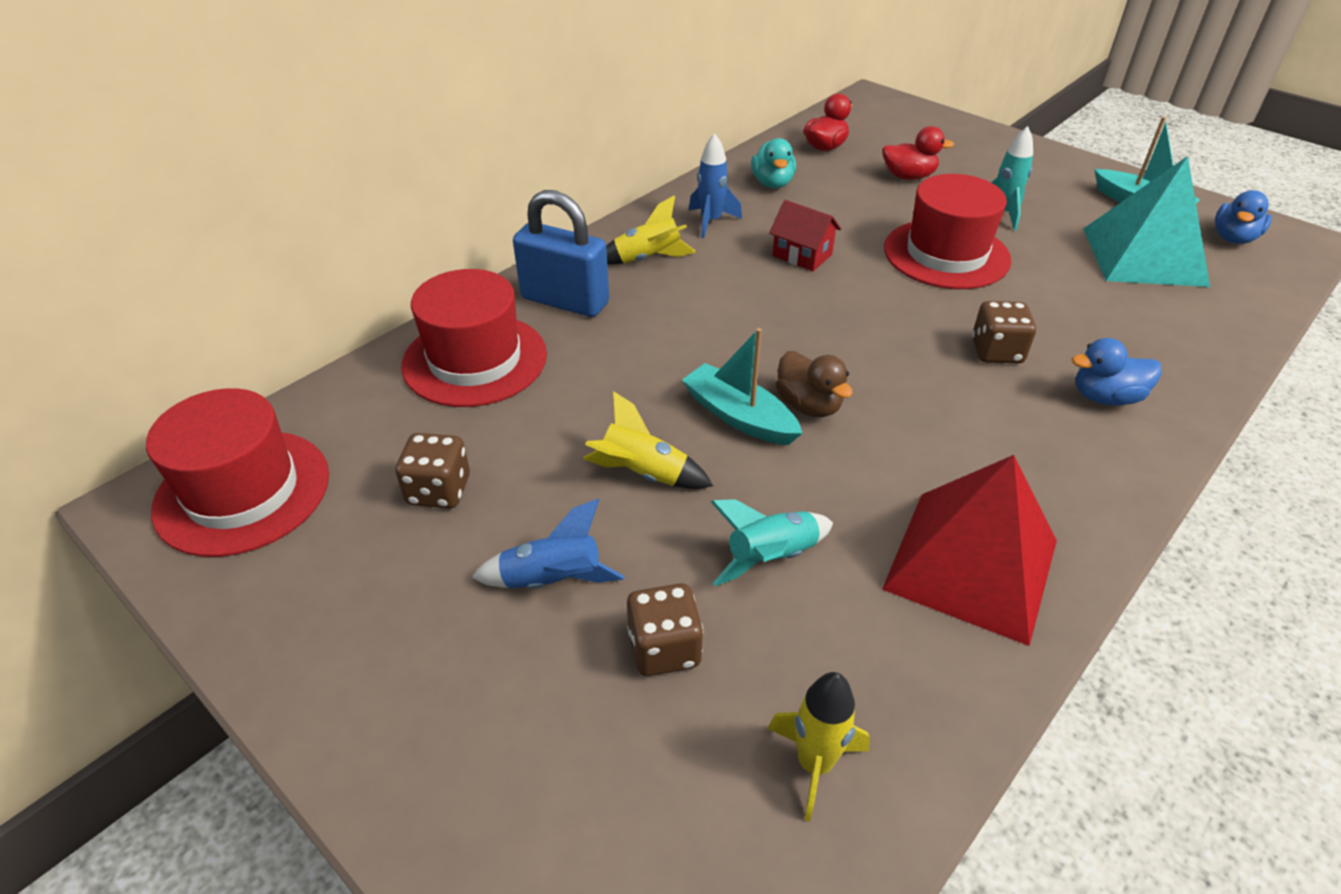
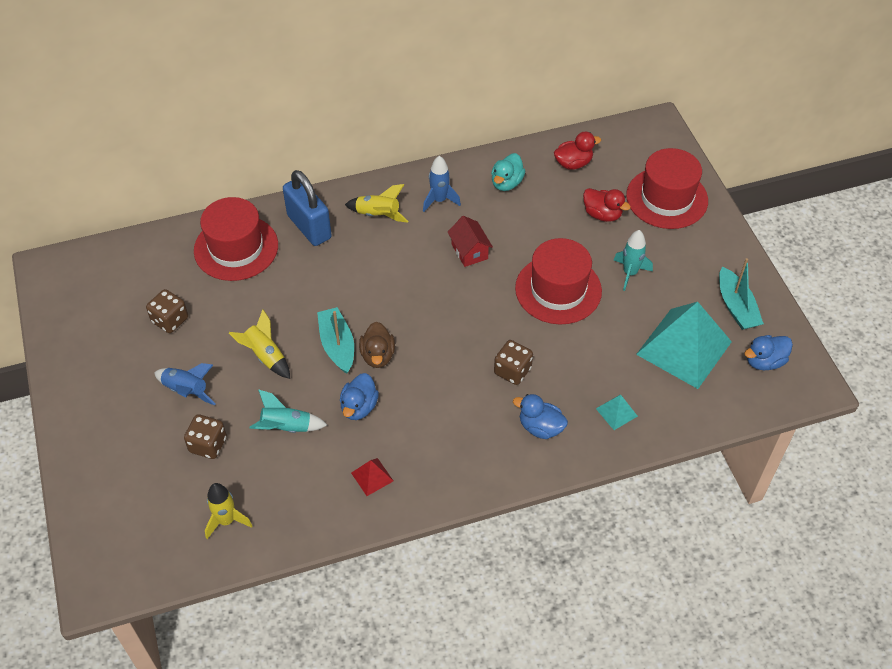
camera: 30 degrees right, 10 degrees up
(243, 491) = (89, 280): red hat -> red hat (667, 198)
(850, 479) = (359, 407): none -> blue duck
(971, 564) = (372, 476): red pyramid -> red pyramid, size x0.41
(1164, 344) = (616, 412): none -> turquoise pyramid

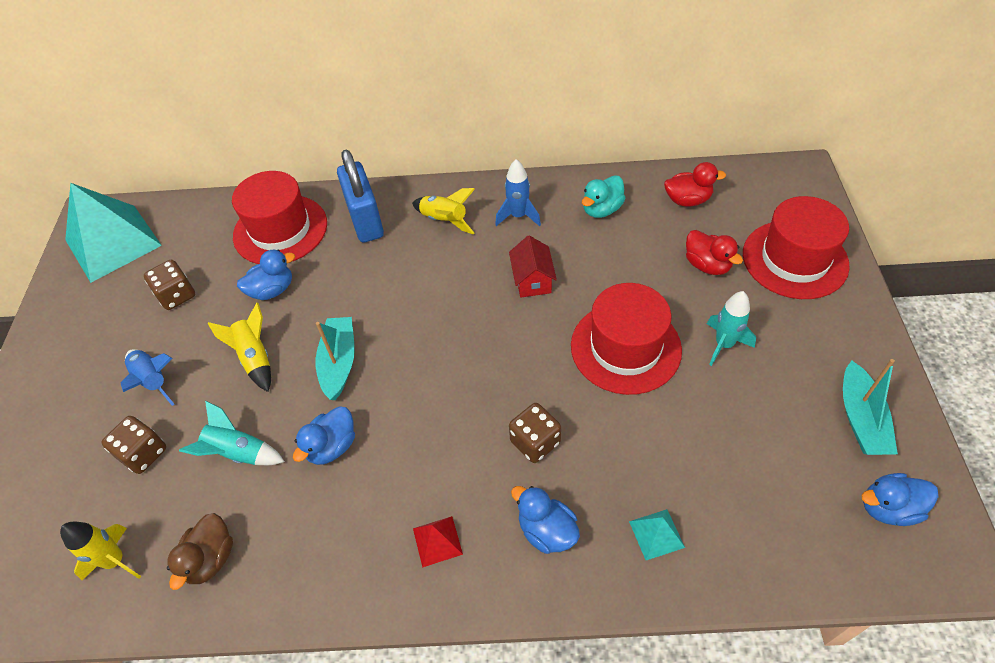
camera: 20 degrees right, 0 degrees up
(253, 300) = (272, 290): none -> blue duck
(372, 476) = (309, 546): red pyramid -> red pyramid (437, 541)
(378, 355) = (379, 385): brown duck -> brown duck (210, 559)
(684, 348) = (774, 461): turquoise pyramid -> turquoise pyramid (113, 242)

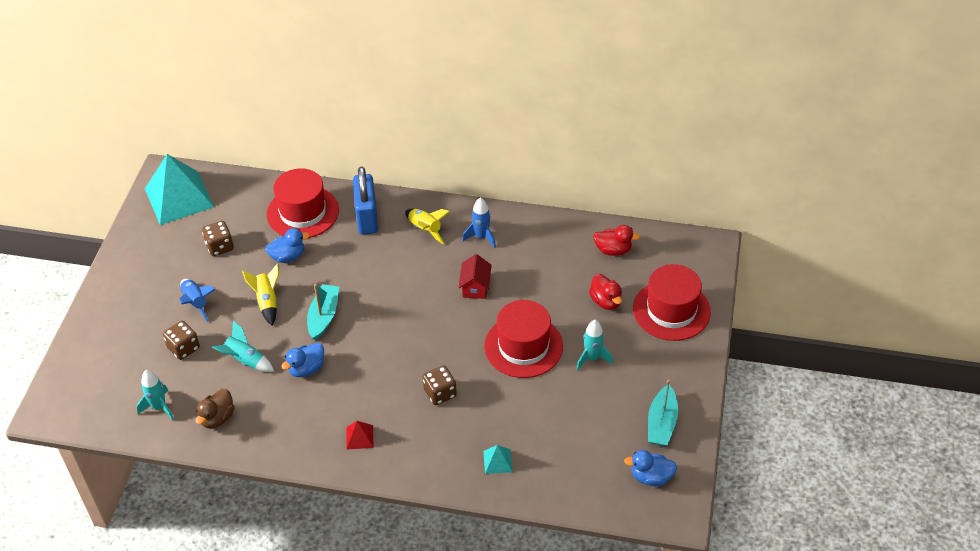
camera: 10 degrees right, 5 degrees down
(115, 561) = (159, 407): yellow rocket -> turquoise rocket
(546, 531) = (429, 445): blue duck -> none
(601, 209) = (545, 244): turquoise duck -> none

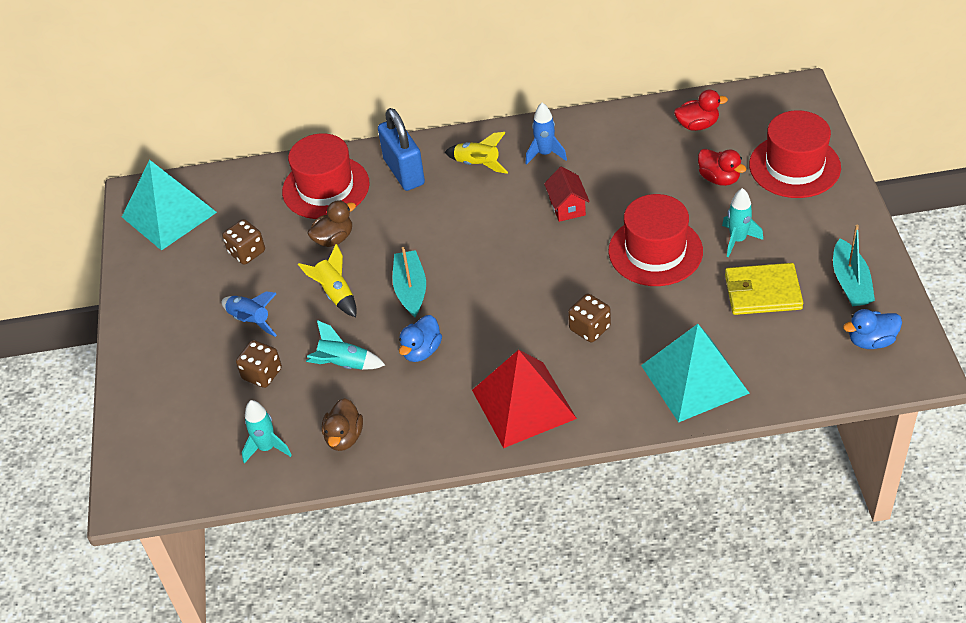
camera: 15 degrees left, 0 degrees up
(288, 256) = (334, 239): blue duck -> brown duck
(359, 437) = (523, 404): red pyramid -> red pyramid, size x2.41
(497, 461) = (694, 379): turquoise pyramid -> turquoise pyramid, size x2.41
(588, 408) = (762, 292): none -> yellow wallet

